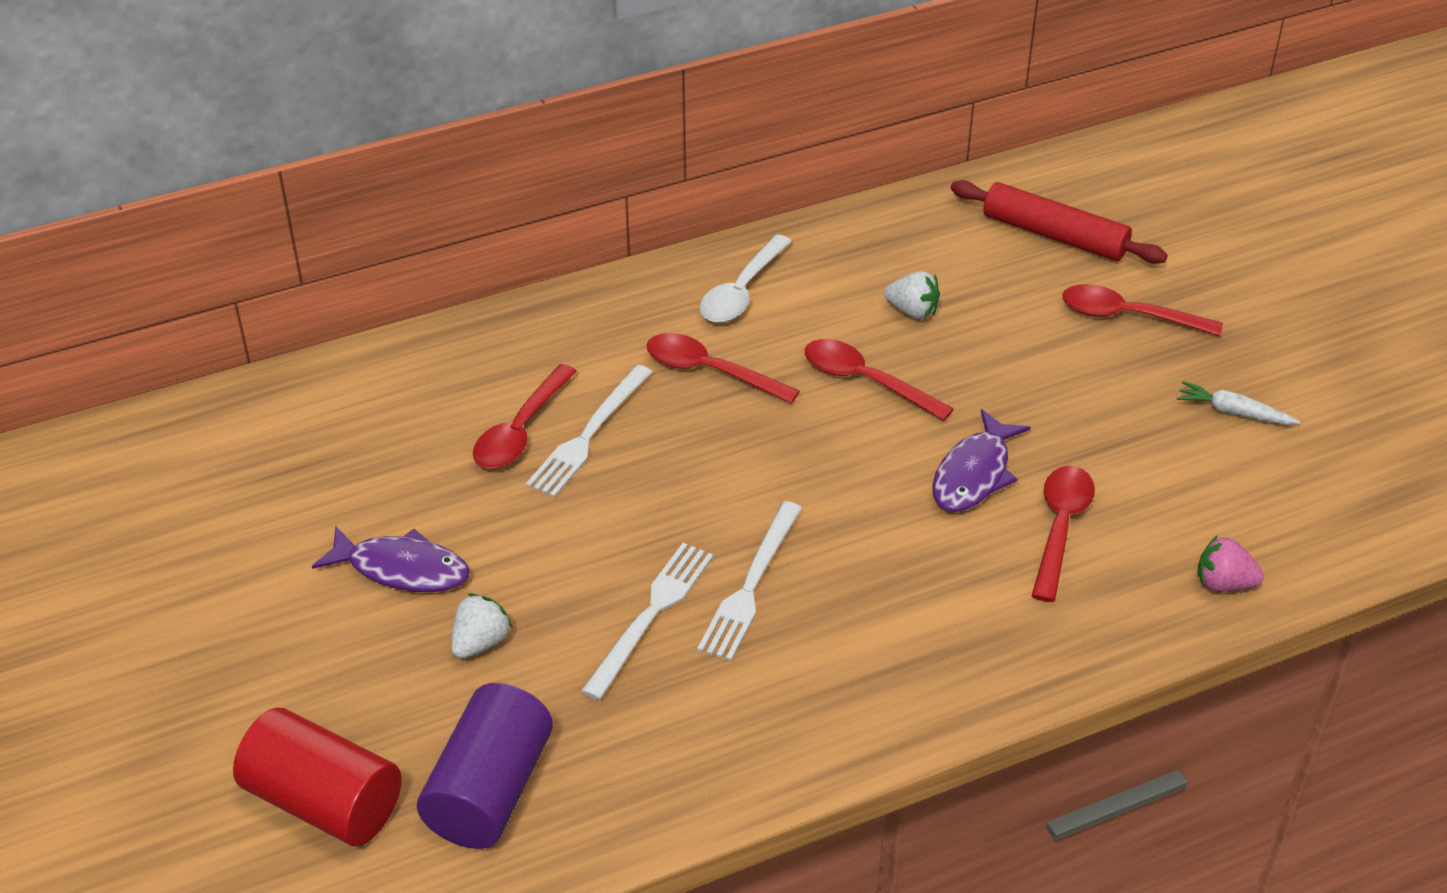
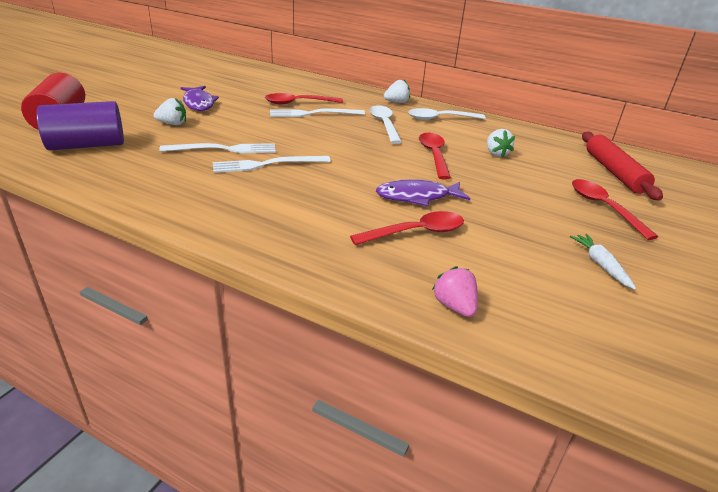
camera: 50 degrees right, 10 degrees down
(628, 301) = (397, 102): none -> white strawberry
(710, 371) = (384, 124): red spoon -> white spoon

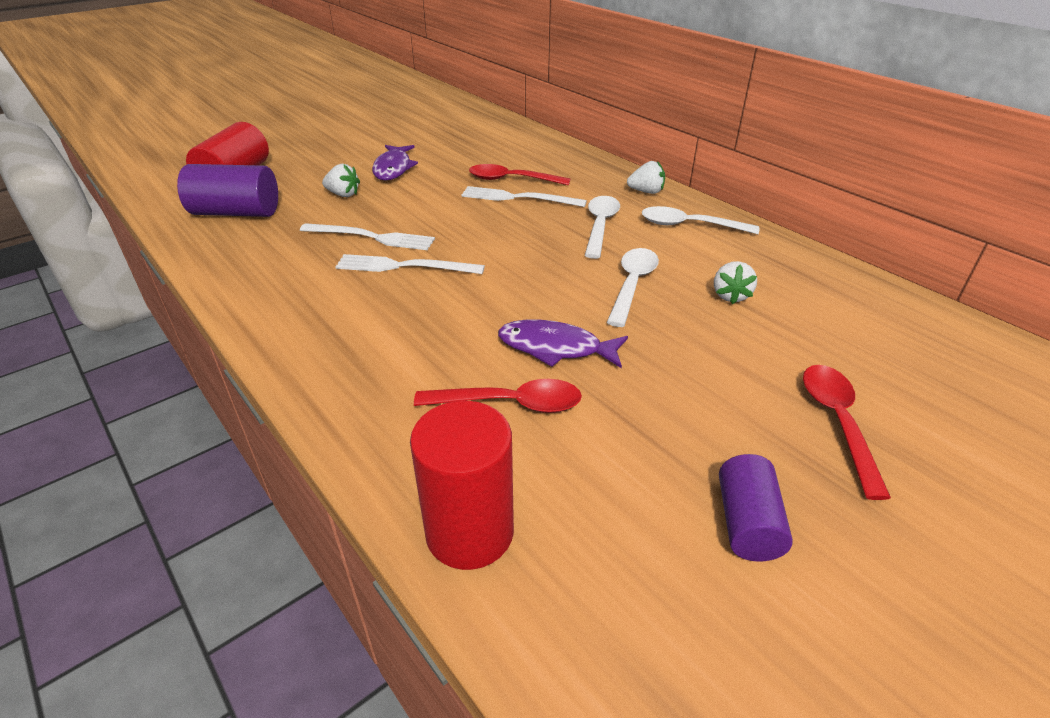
camera: 25 degrees right, 5 degrees up
(434, 155) = (632, 285): red spoon -> white spoon
(454, 306) = (469, 532): pink strawberry -> red cylinder
(600, 265) = (747, 523): white carrot -> purple cylinder
(614, 172) = (911, 361): red rolling pin -> none

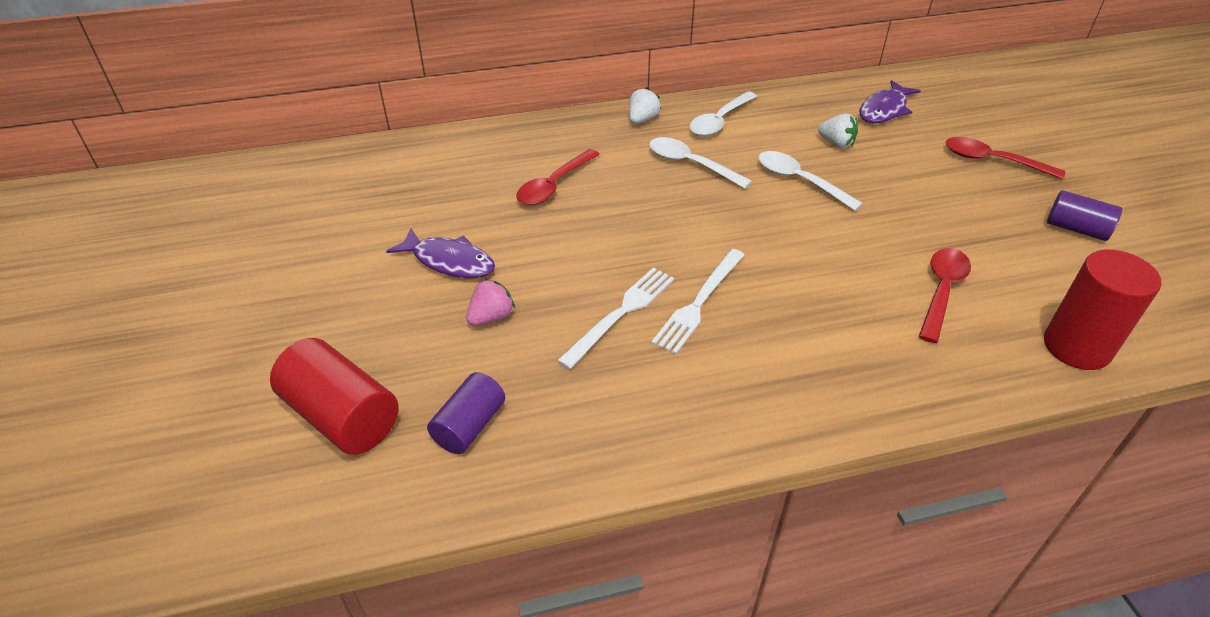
camera: 65 degrees left, 5 degrees up
(236, 212) = (469, 426): purple cylinder -> purple cylinder, size x0.63
(343, 194) = (491, 317): white strawberry -> pink strawberry
(518, 198) = (600, 193): white fork -> none
(555, 348) = (875, 247): purple fish -> purple fish (884, 110)

